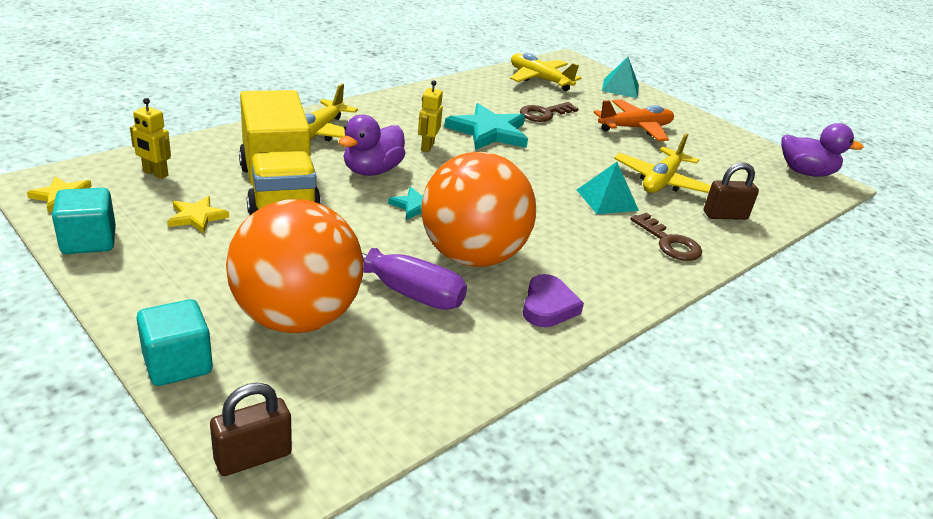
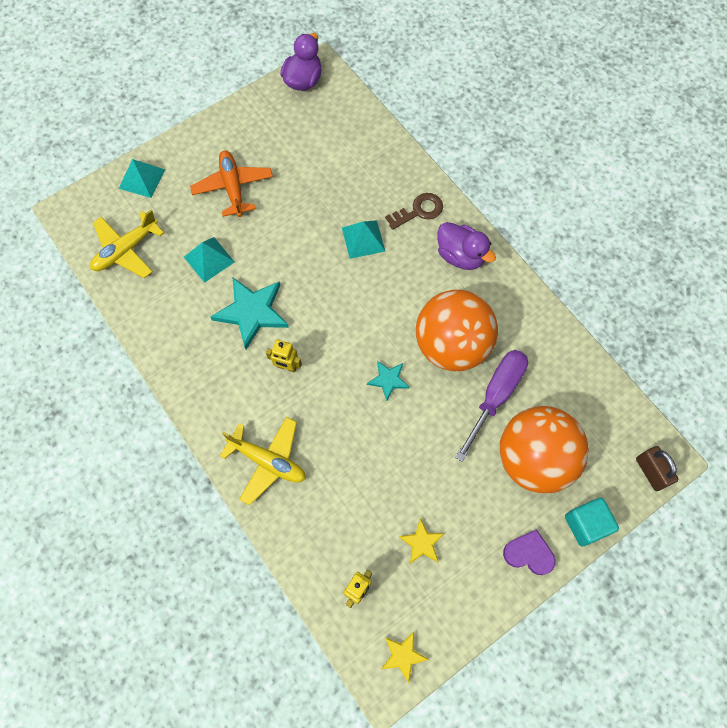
camera: 80 degrees left, 35 degrees up
(89, 241) = (463, 615): turquoise cube -> none
(278, 190) = (374, 485): yellow truck -> none
(372, 171) = (334, 413): purple duck -> purple duck (460, 256)
(544, 114) = (209, 259): brown key -> turquoise pyramid
(548, 306) = (503, 304): purple heart -> purple heart (528, 553)
(661, 181) = (329, 192): yellow plane -> none
(725, 215) = (377, 162): brown padlock -> none

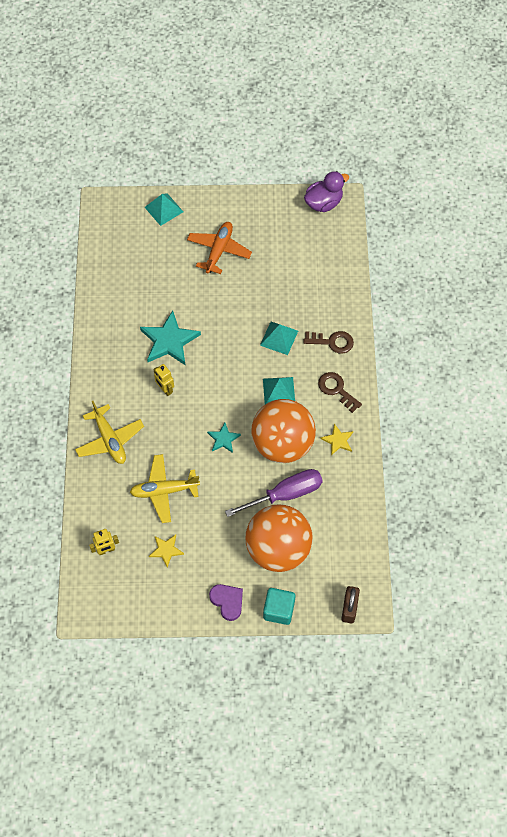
camera: 35 degrees right, 5 degrees down
(126, 250) = (120, 251): yellow plane -> yellow plane (164, 491)
(209, 259) = (167, 289): turquoise pyramid -> turquoise pyramid (279, 391)
(403, 655) = (104, 605): yellow star -> yellow star (338, 440)
(460, 256) = (336, 390): purple duck -> brown key

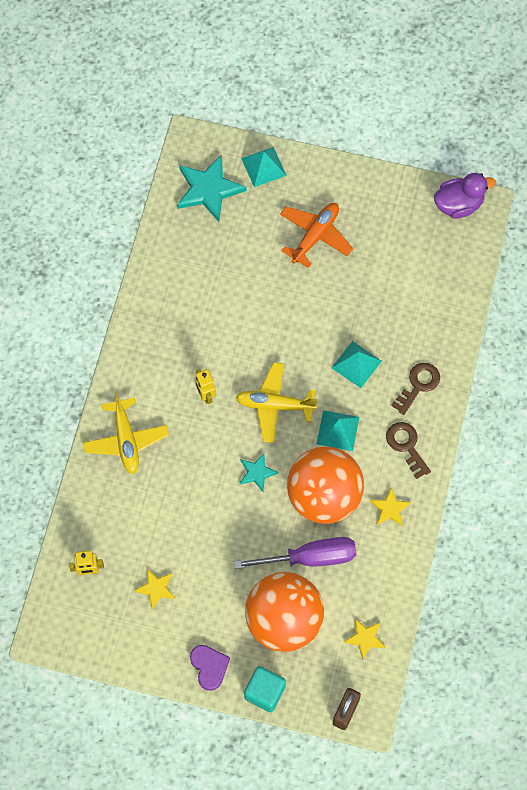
camera: 15 degrees right, 5 degrees up
(164, 491) = (172, 517): yellow plane -> yellow plane (275, 405)
(169, 341) = (226, 336): turquoise star -> turquoise star (208, 189)
(332, 342) = (418, 385): brown key -> brown key turned 75 degrees counterclockwise
(348, 546) = (365, 638): none -> yellow star

